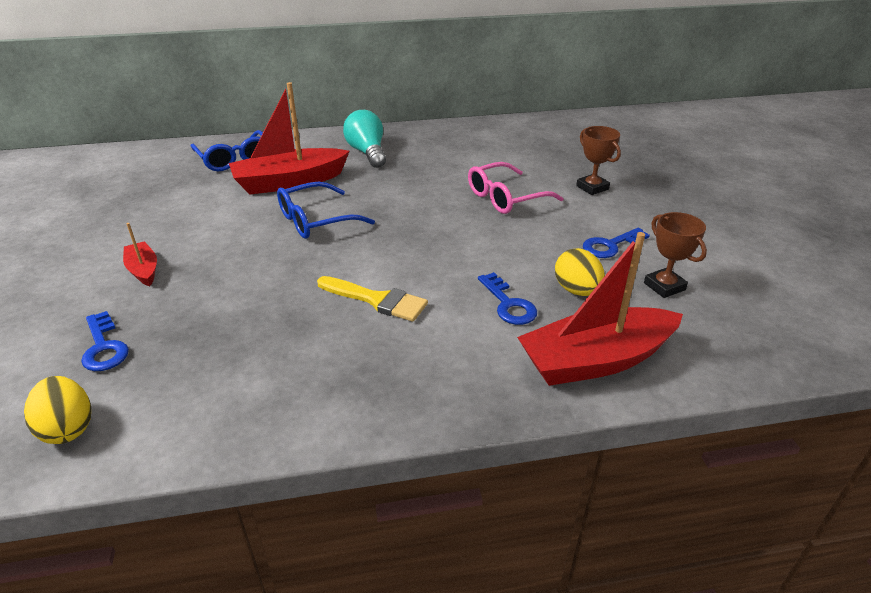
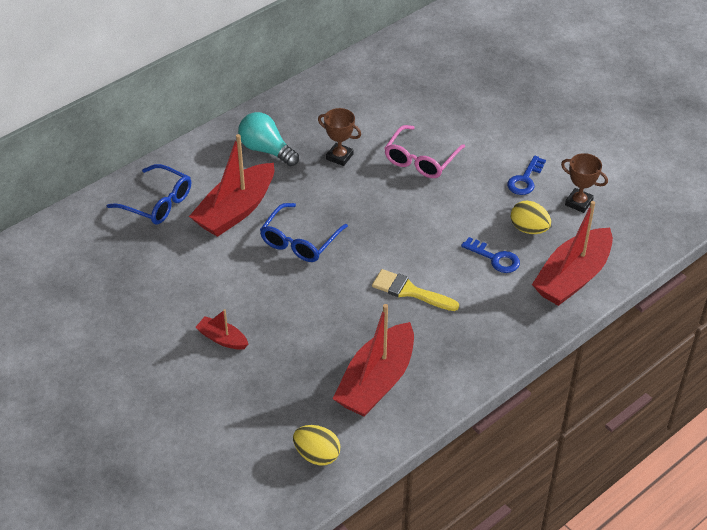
camera: 30 degrees left, 10 degrees up
(104, 347) = (272, 402): blue key -> none
(234, 375) = (376, 381): none -> red boat
(376, 300) = (410, 291): yellow brush -> yellow brush turned 150 degrees counterclockwise
(592, 188) = (476, 123): brown trophy -> brown trophy (339, 157)

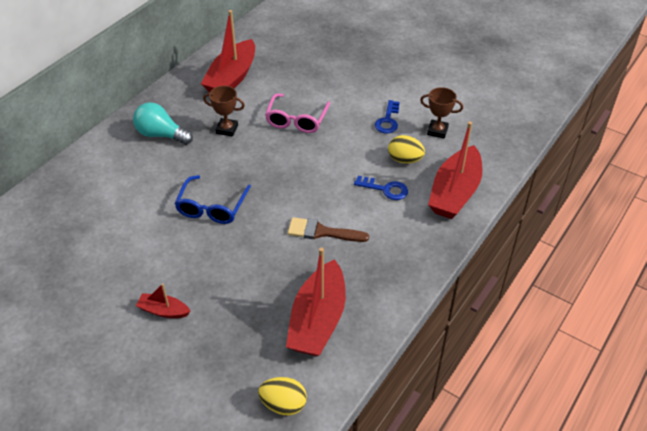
camera: 15 degrees left, 0 degrees up
(157, 203) = (72, 198): blue glasses -> none
(236, 210) = (147, 191): red boat -> red boat (232, 78)
(410, 291) = (322, 232): yellow brush -> brown brush

